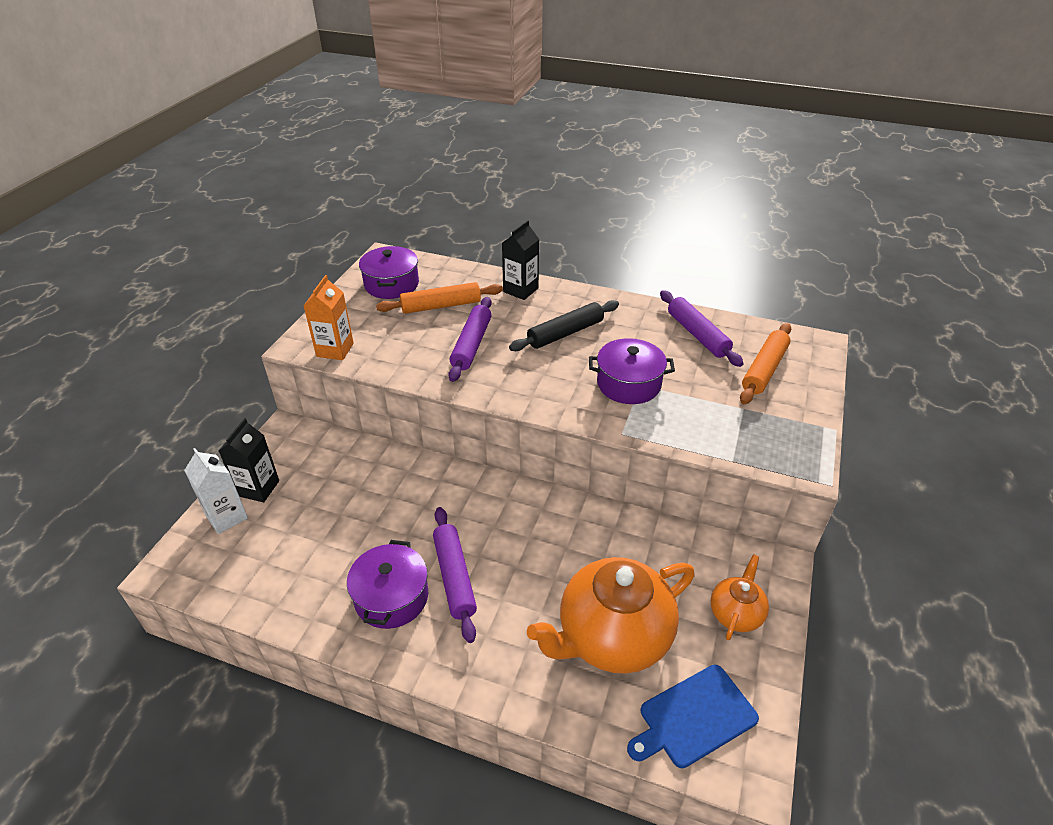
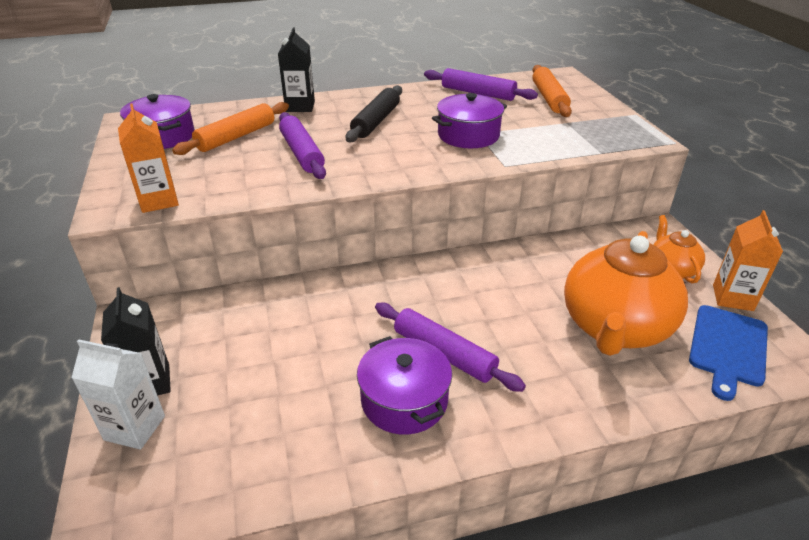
camera: 35 degrees left, 5 degrees down
(763, 676) = (732, 298): none -> orange carton

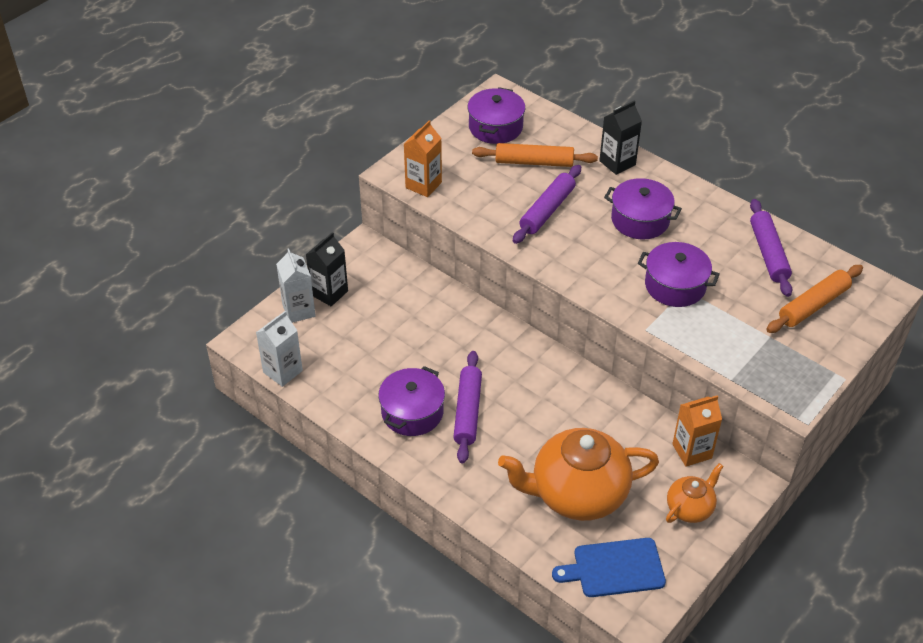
camera: 55 degrees right, 10 degrees up
(208, 503) = (283, 371): none -> white carton
(376, 121) = (640, 220): black rolling pin -> purple pot
(732, 298) = (686, 558): orange carton -> orange carton (692, 451)

